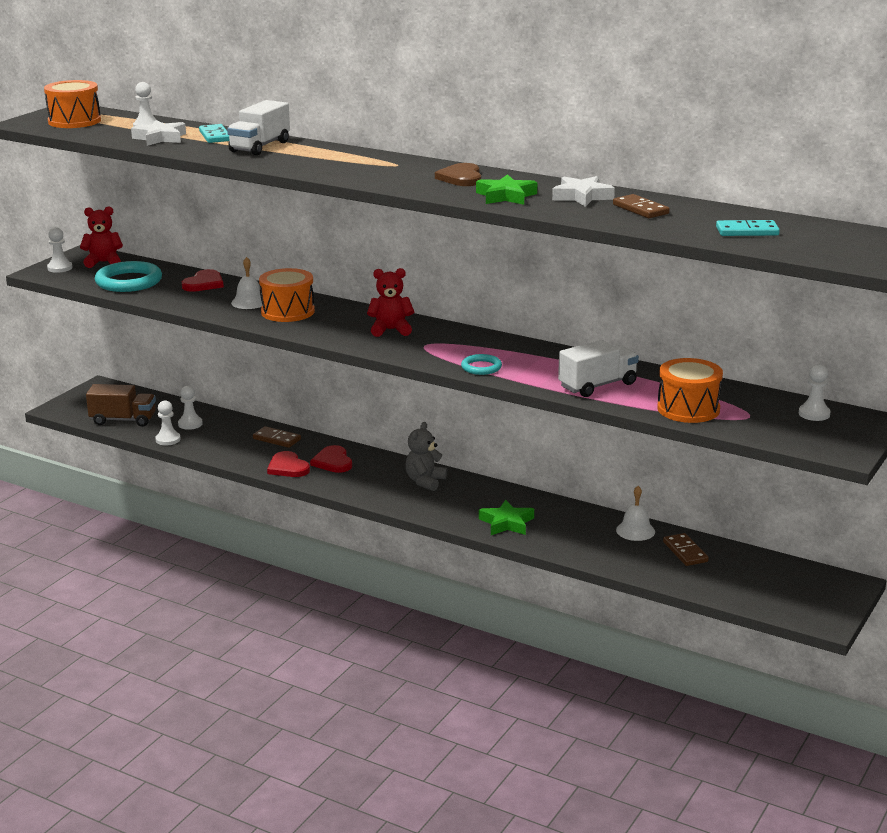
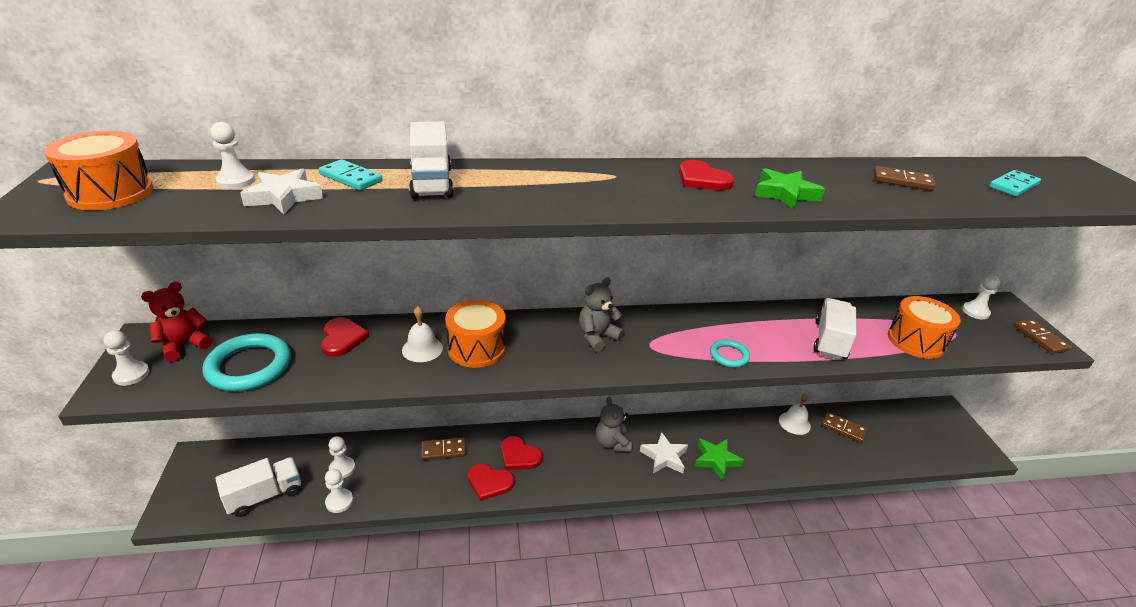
camera: 40 degrees left, 10 degrees up
(123, 420) = (264, 496): brown truck -> white truck
(391, 330) = (597, 337): red teddy bear -> grey teddy bear
(461, 178) = (702, 179): brown heart -> red heart
(582, 196) = (834, 177): white star -> white star (664, 457)
(842, 446) = (1040, 338): none -> brown domino

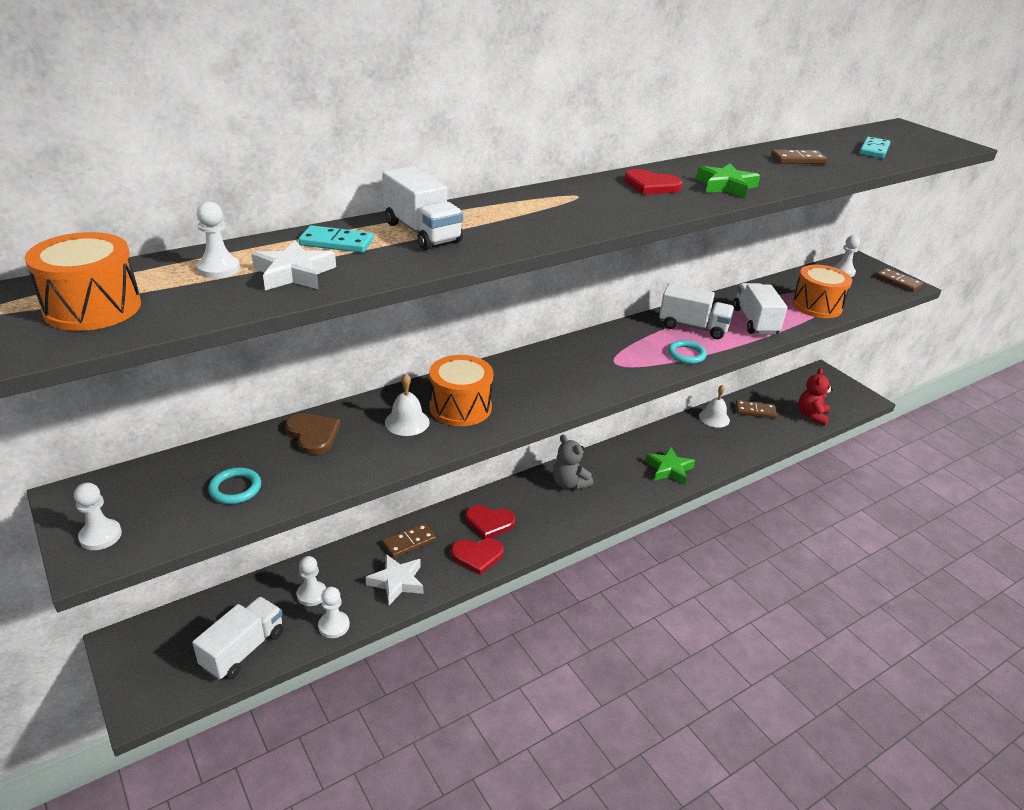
camera: 25 degrees left, 0 degrees up
(184, 345) = (134, 490): red teddy bear -> red teddy bear (811, 415)
(249, 366) = (235, 488): turquoise ring -> turquoise ring, size x0.53
(342, 338) = (313, 435): red heart -> brown heart
(597, 337) = (564, 368): grey teddy bear -> none
(664, 457) = (623, 481): white star -> white star (397, 582)
(757, 330) = (693, 327): none -> white truck

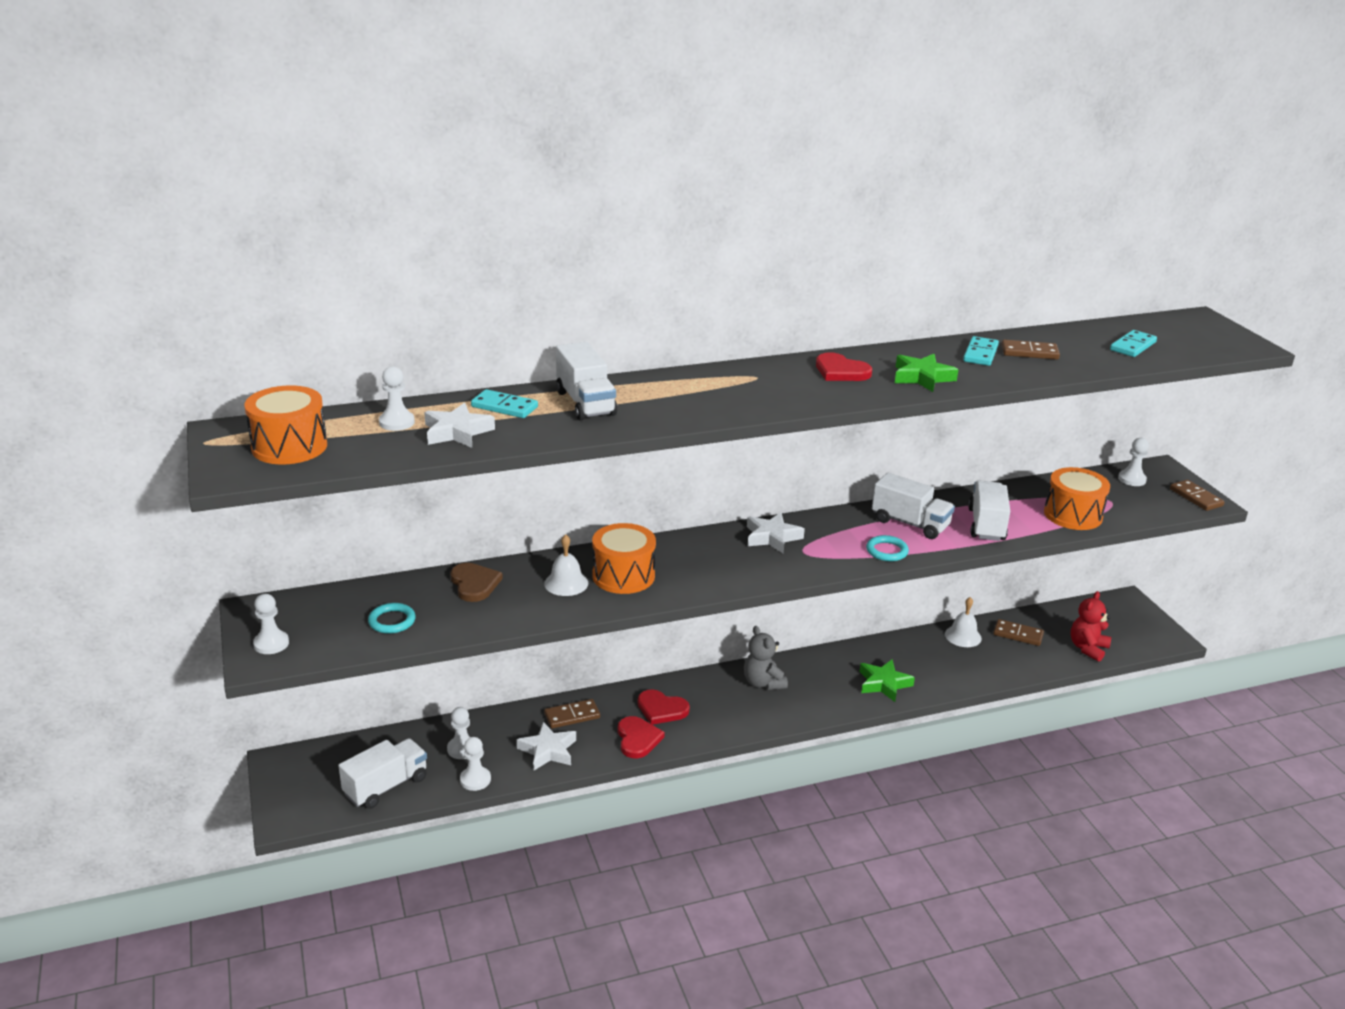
camera: 15 degrees right, 5 degrees down
(477, 556) = (637, 739): red heart -> red heart turned 105 degrees counterclockwise
(582, 353) = (772, 537): none -> white star
(759, 163) = (980, 354): none -> turquoise domino

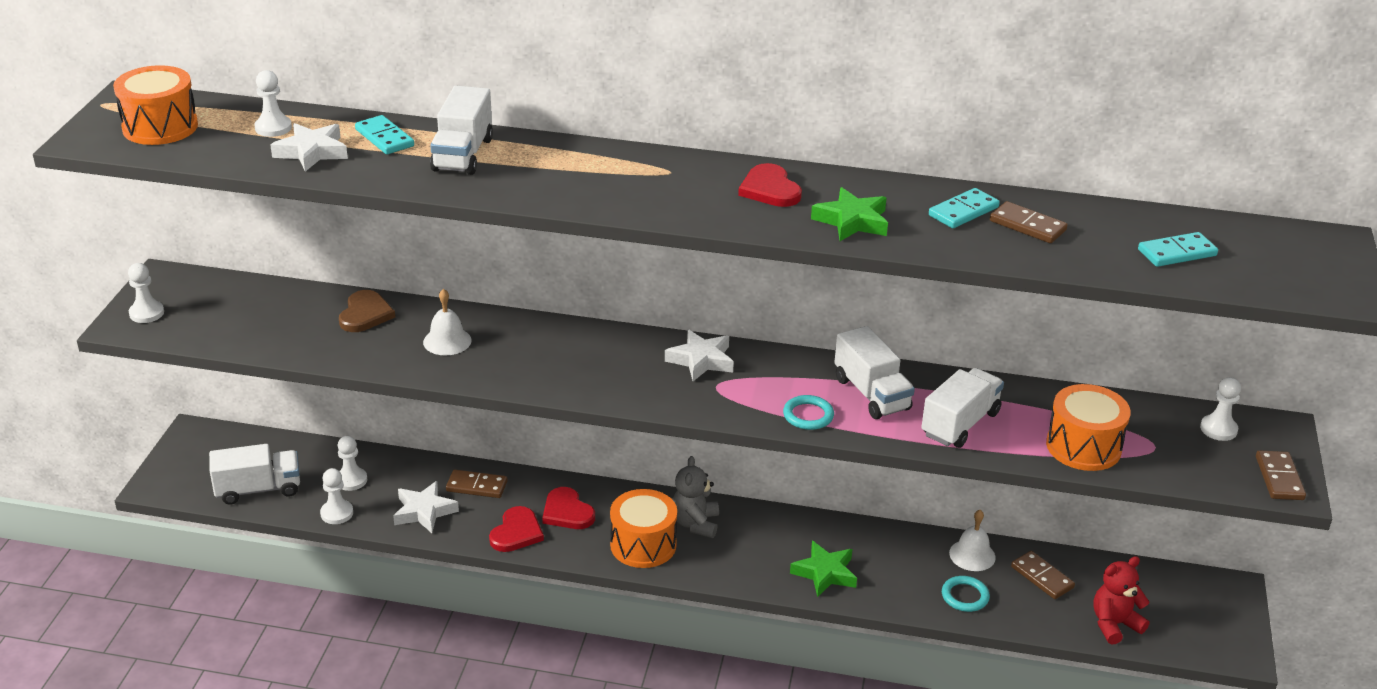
camera: 30 degrees right, 5 degrees up
(392, 621) = (260, 326): turquoise ring -> turquoise ring (965, 596)
(623, 576) = (508, 351): orange drum -> orange drum (643, 545)

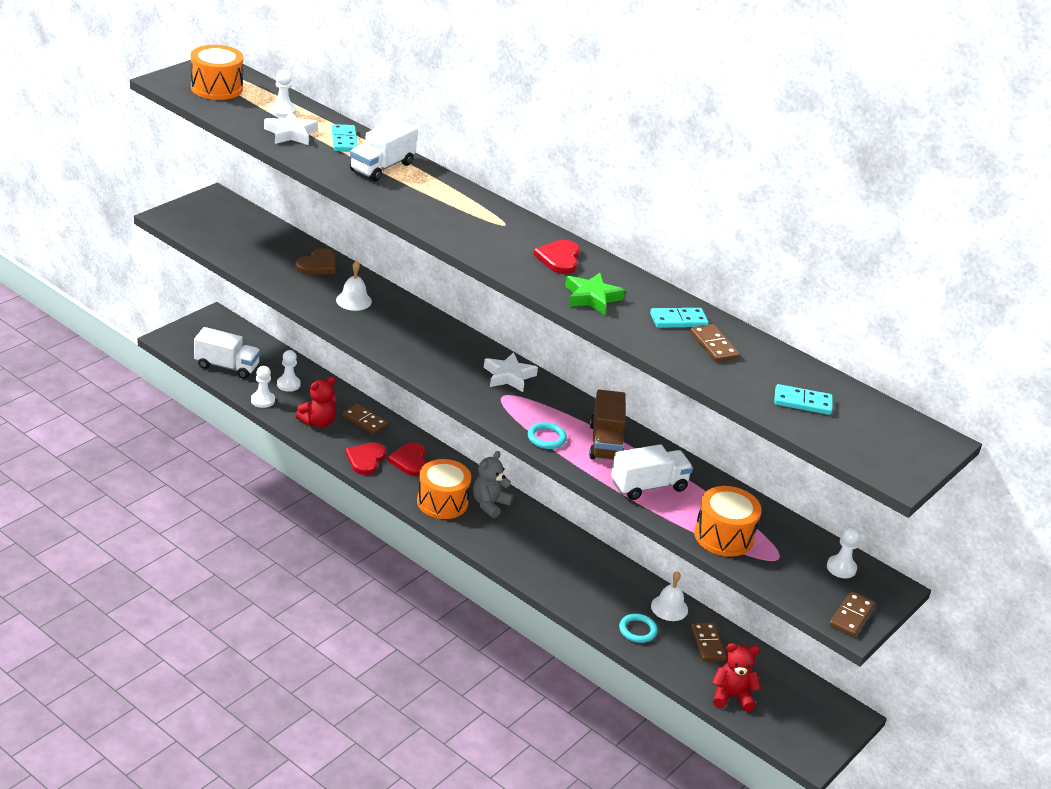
camera: 25 degrees right, 0 degrees up
(146, 313) = (187, 215): white pawn -> none
(424, 511) = (318, 422): white star -> red teddy bear
(516, 532) = (366, 459): red heart -> red heart turned 150 degrees clockwise
(825, 573) = (551, 572): green star -> none
(871, 394) = (605, 443): white truck -> brown truck

